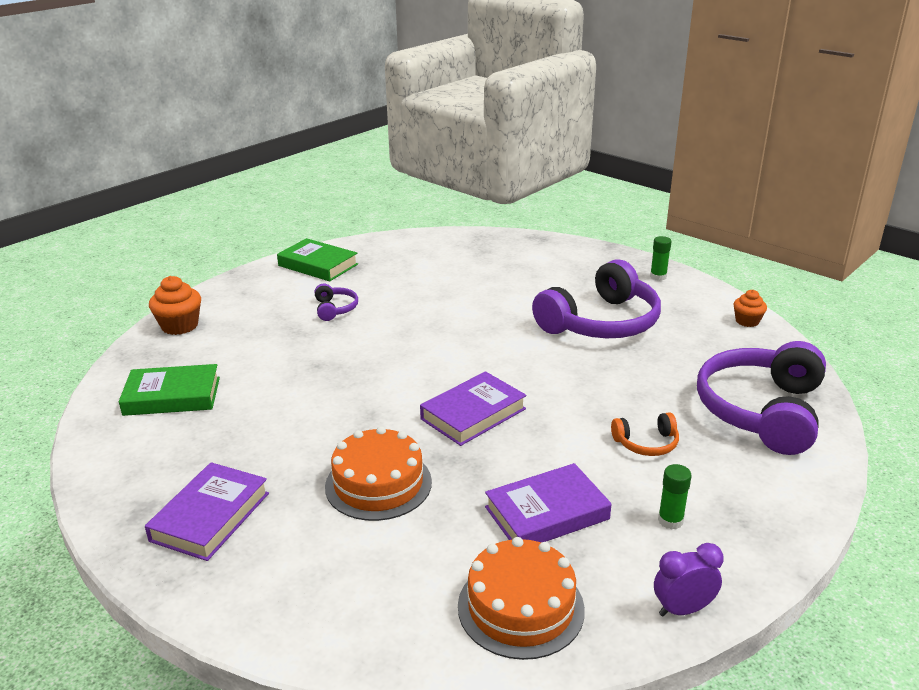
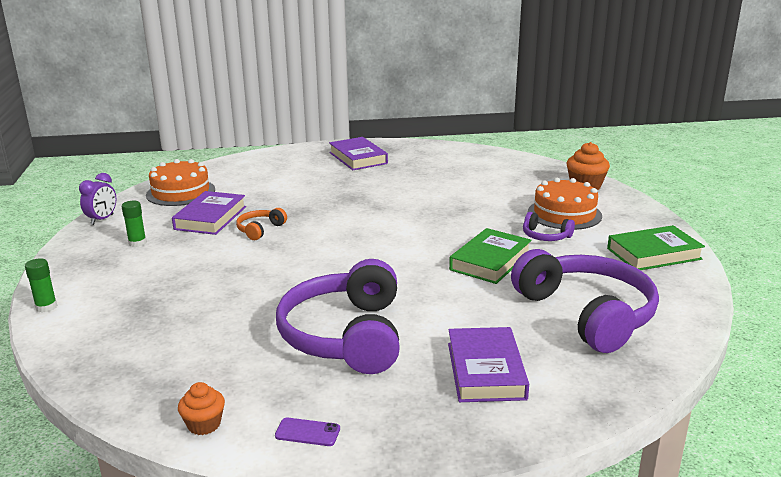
camera: 130 degrees right, 5 degrees down
(172, 396) = (486, 169): green book -> green book (490, 261)
(378, 484) = (312, 191): orange cake -> orange cake (564, 214)
(473, 414) = (323, 232): purple book -> purple book (486, 370)
(646, 443) = (191, 269): orange headphones -> orange headphones (260, 230)
(658, 277) = (376, 434): green glue stick -> green glue stick (46, 307)
(692, 292) = (307, 432): none -> purple phone
(761, 411) = (120, 330): purple headphones -> purple headphones (587, 314)

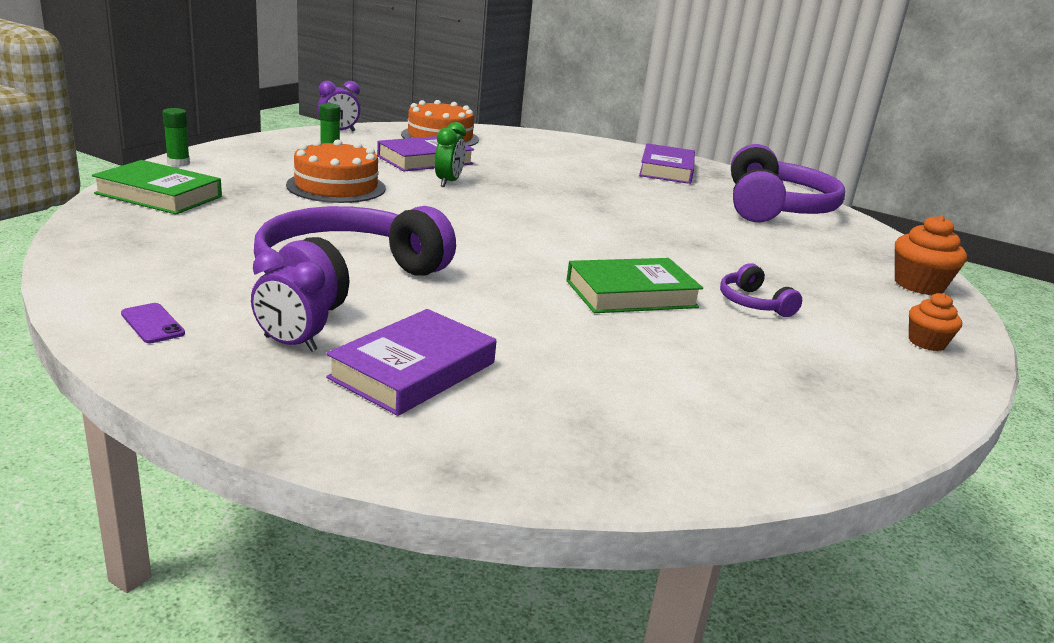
camera: 35 degrees right, 0 degrees up
(204, 424) = (99, 277): orange cupcake -> orange cupcake (926, 342)
(260, 230) = (448, 182): orange headphones -> green clock
(402, 395) = (290, 344): none -> purple clock
(564, 214) = (827, 296): orange cake -> orange cake (336, 186)
(587, 314) = (647, 387): purple headphones -> purple headphones (775, 208)
(653, 254) = (881, 381): green book -> green book (159, 195)

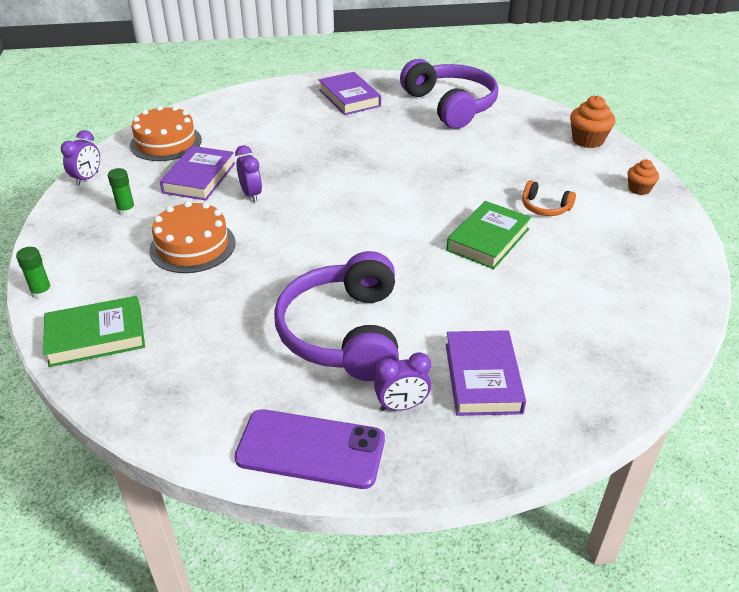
camera: 35 degrees left, 15 degrees up
(152, 324) = (310, 449): purple phone -> purple phone, size x2.39
(448, 182) = (251, 194): green clock -> purple clock
(753, 303) = (545, 207): purple headphones -> orange headphones

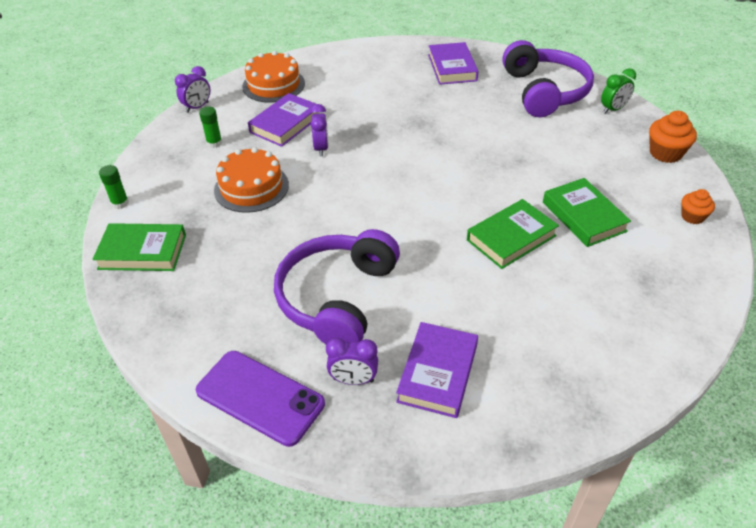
camera: 20 degrees right, 5 degrees up
(522, 111) = (613, 109): none -> green clock
(545, 207) = (583, 216): orange headphones -> green book

